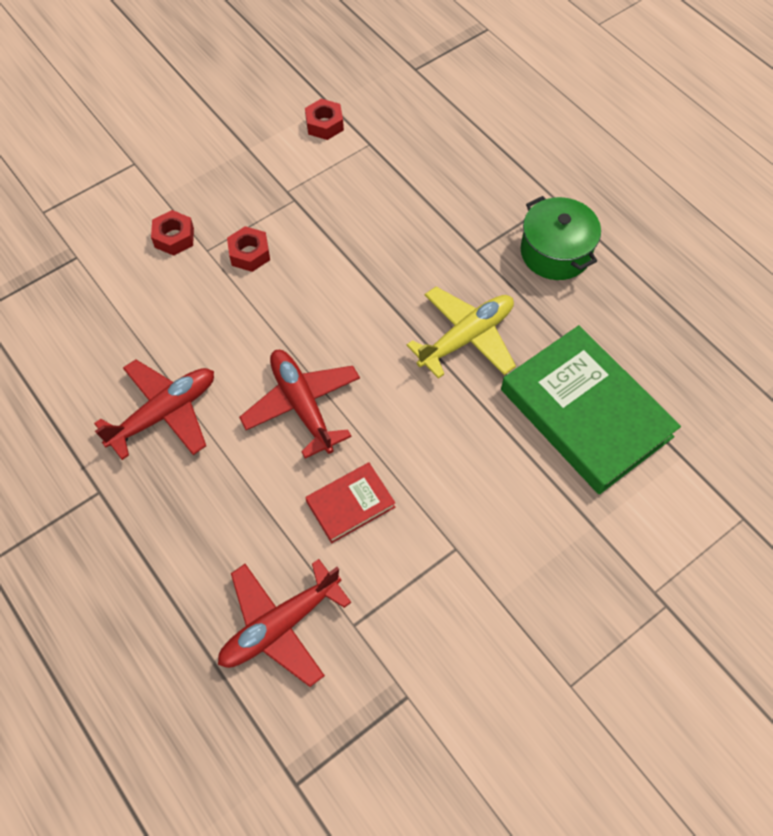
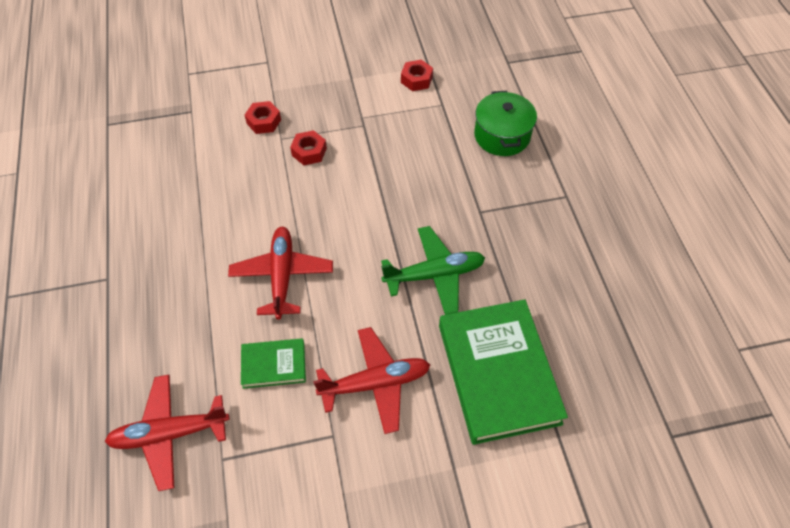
camera: 25 degrees right, 5 degrees down
(165, 413) = (184, 242): red plane -> red plane (376, 383)
(350, 504) = (274, 365): red book -> green book
(466, 337) = (435, 275): yellow plane -> green plane
(555, 252) = (543, 236): green pot -> green pot (502, 135)

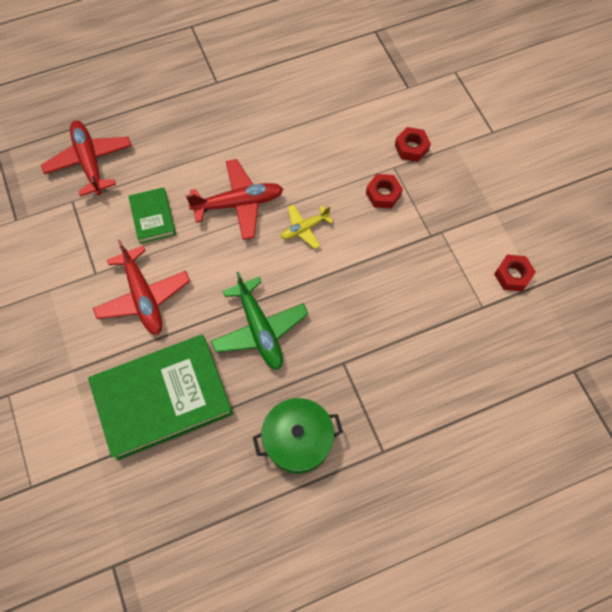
camera: 80 degrees right, 10 degrees up
(329, 221) = (304, 228): none -> yellow plane
(502, 135) = (454, 375): green pot -> green pot (298, 440)

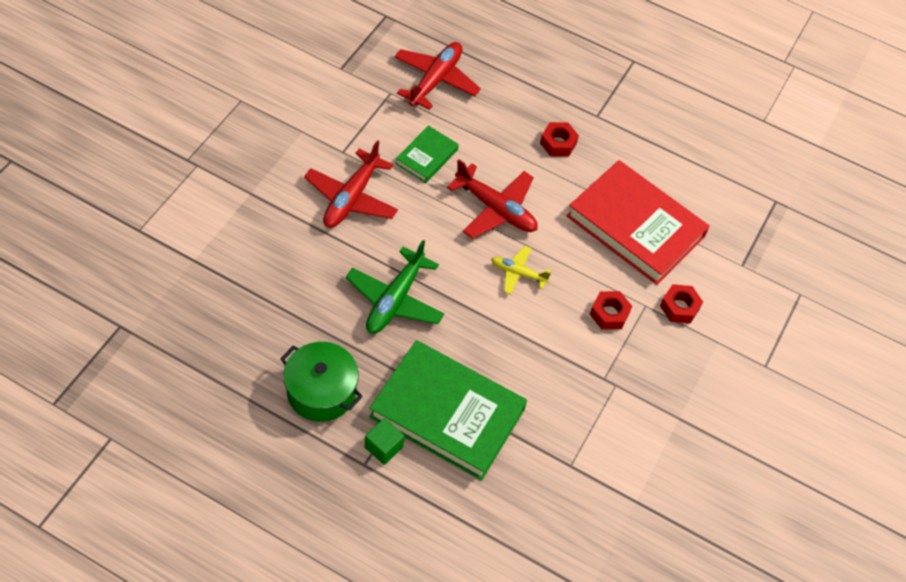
camera: 45 degrees right, 10 degrees down
(162, 398) = (278, 269): green book -> green book (447, 413)
(327, 126) = (635, 226): none -> red book
(379, 426) = (384, 447): none -> green cube
(512, 275) = (625, 472): red nut -> red nut (558, 143)

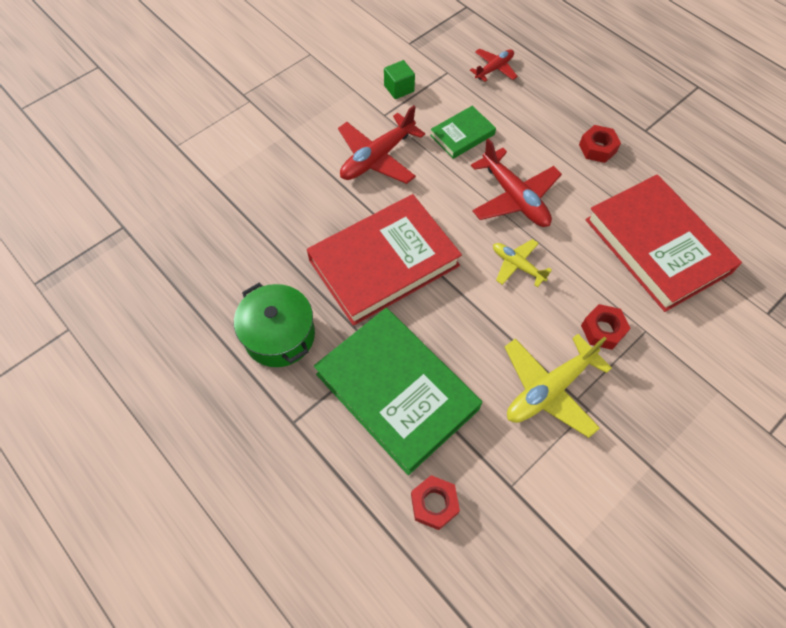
camera: 25 degrees right, 5 degrees up
(384, 447) = (319, 410): green cube -> green cube (399, 88)
(395, 300) = (384, 263): green plane -> red book
(436, 80) = (494, 69): red plane -> red plane, size x0.58
(578, 377) = (549, 389): none -> yellow plane
(679, 307) = (684, 342): red nut -> red nut (434, 504)

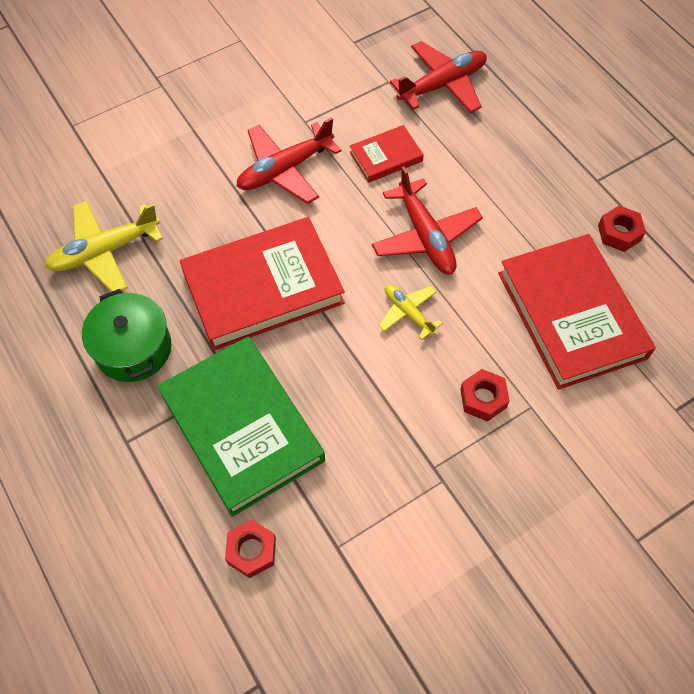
camera: 10 degrees right, 0 degrees up
(399, 88) = (329, 93): green cube -> none
(462, 135) = (386, 157): green book -> red book
(494, 69) = (443, 85): red plane -> red plane, size x1.71
(549, 389) = (405, 453): yellow plane -> yellow plane (104, 252)
(597, 148) = (535, 194): red nut -> red nut (619, 233)

